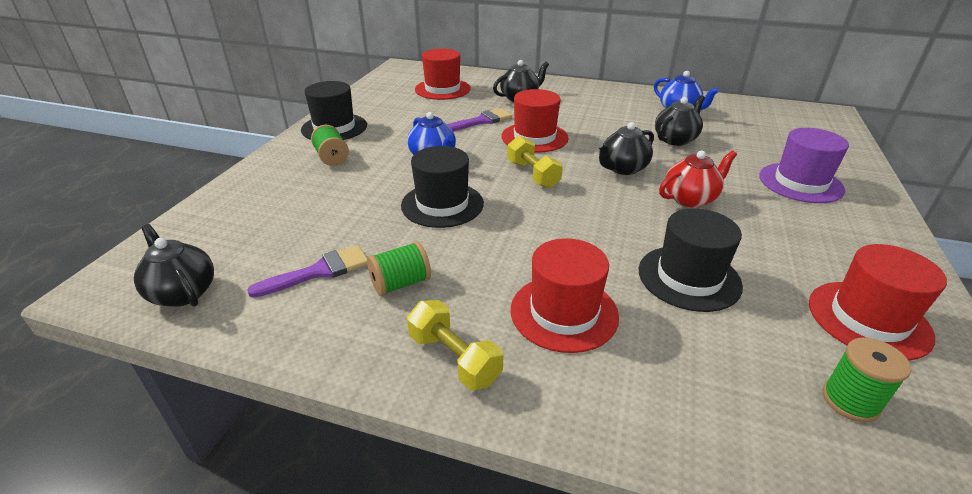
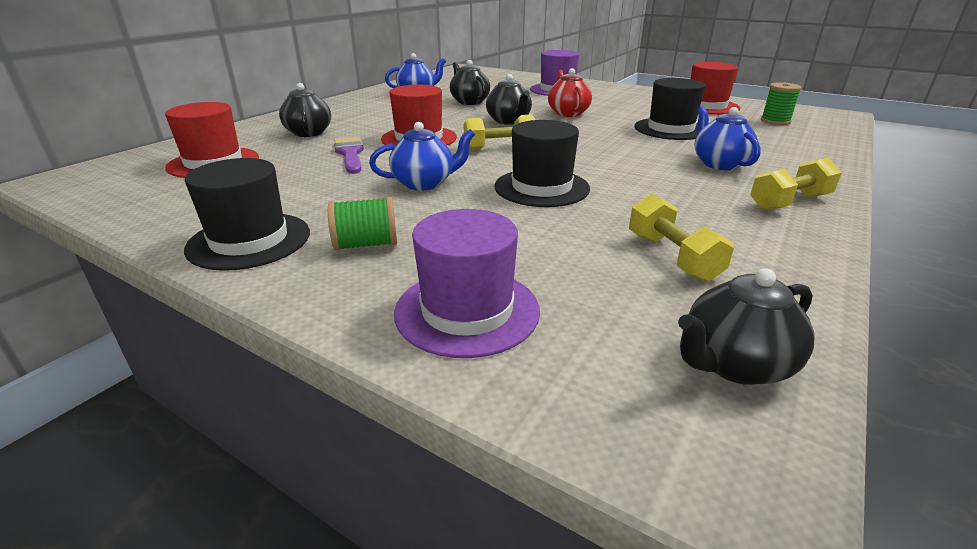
camera: 75 degrees left, 5 degrees down
(255, 199) = (467, 311): none -> purple hat
(319, 271) = (672, 257): purple brush -> yellow dumbbell
(400, 283) = (690, 216): green spool -> none
(564, 312) = (719, 164): red hat -> blue teapot

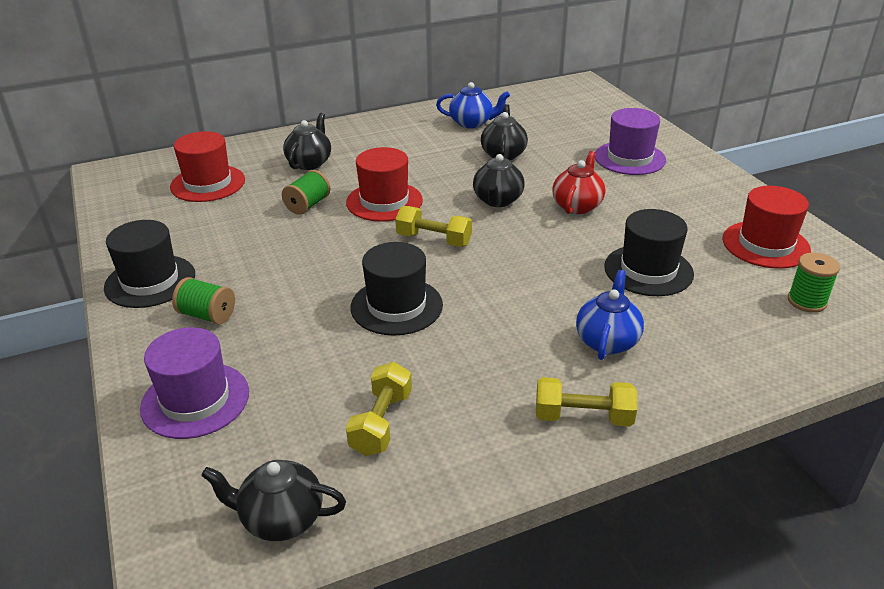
camera: 35 degrees right, 5 degrees up
(350, 154) = (308, 205): purple brush -> green spool
(425, 183) = (317, 265): blue teapot -> none

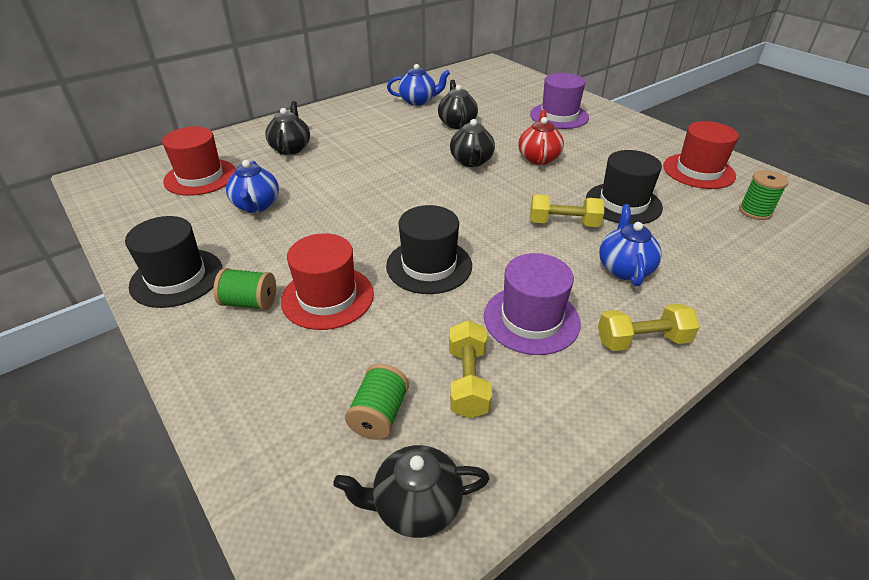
camera: 15 degrees left, 5 degrees up
(195, 400) = (272, 393): purple hat -> purple hat (531, 319)
(250, 220) = (256, 205): none -> blue teapot
(308, 205) = (305, 185): green spool -> green spool (379, 414)
(384, 201) = (374, 174): red hat -> red hat (327, 297)
(434, 240) = (433, 201): yellow dumbbell -> yellow dumbbell (563, 223)

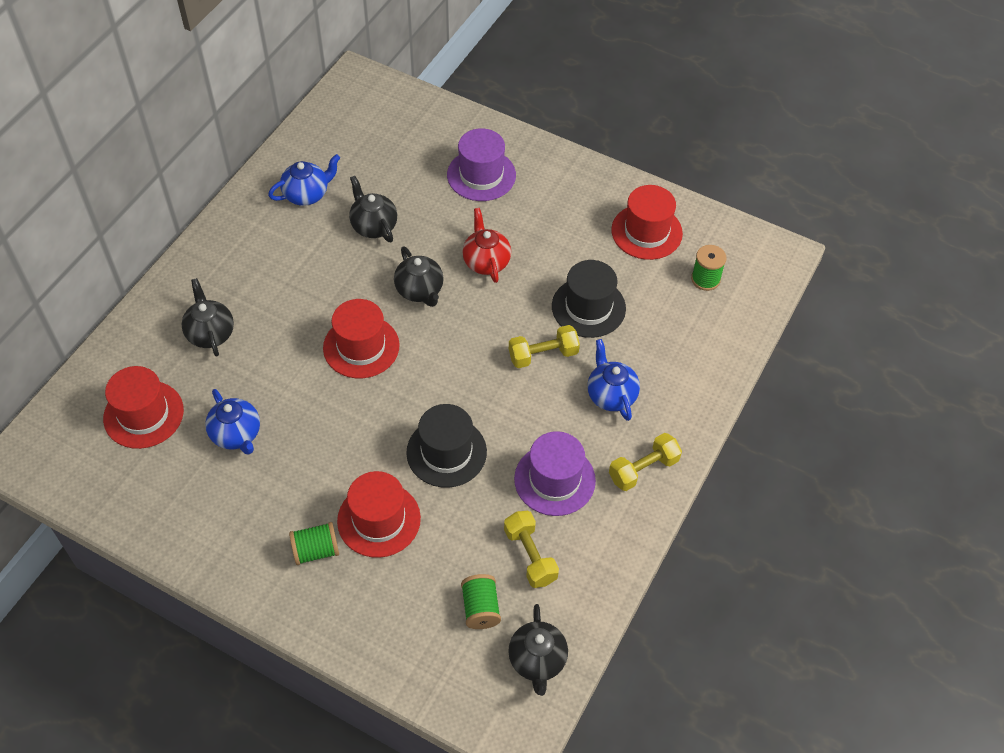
camera: 25 degrees left, 15 degrees up
(177, 277) = (229, 549): black hat -> none
(400, 180) = (361, 347): none -> red hat
(415, 505) = (537, 661): black teapot -> black teapot turned 60 degrees counterclockwise

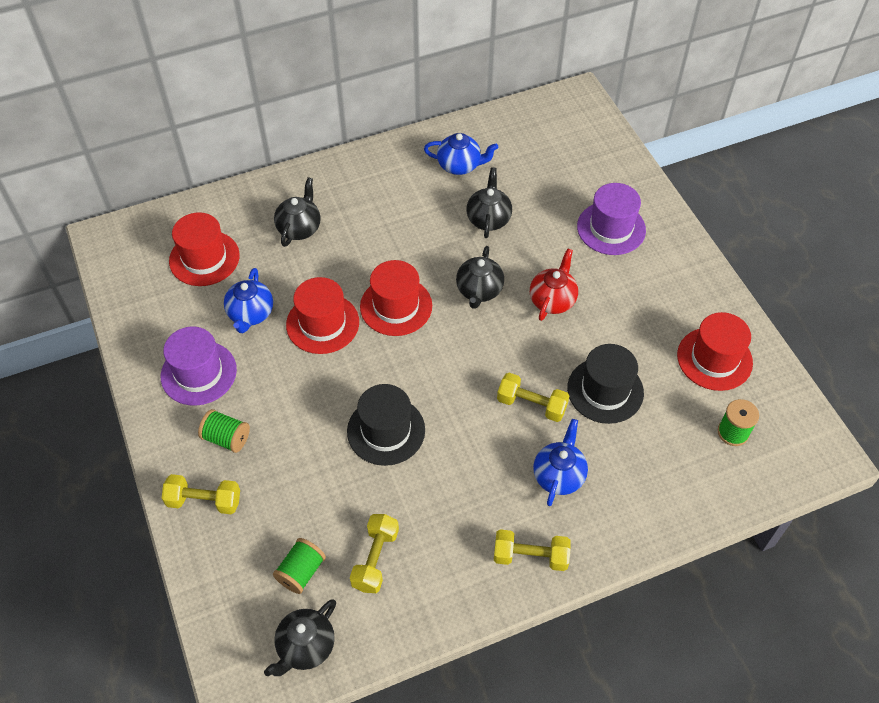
camera: 40 degrees right, 0 degrees up
(346, 613) = (204, 501): none -> yellow dumbbell
(379, 519) = (290, 447): red hat -> red hat (322, 323)
(554, 479) = (449, 512): purple hat -> purple hat (198, 373)

